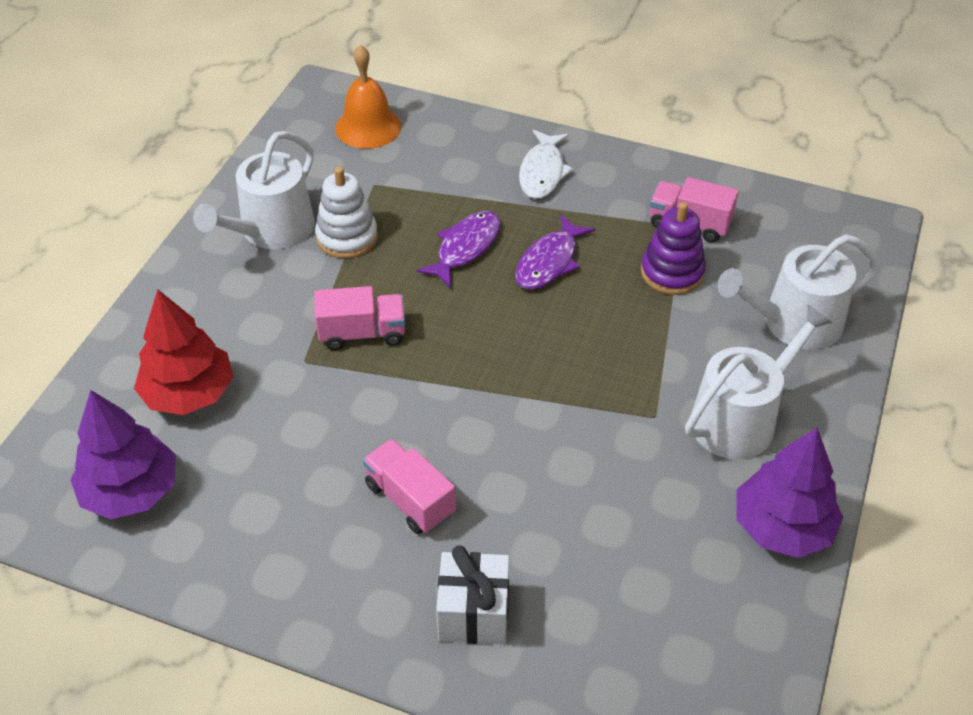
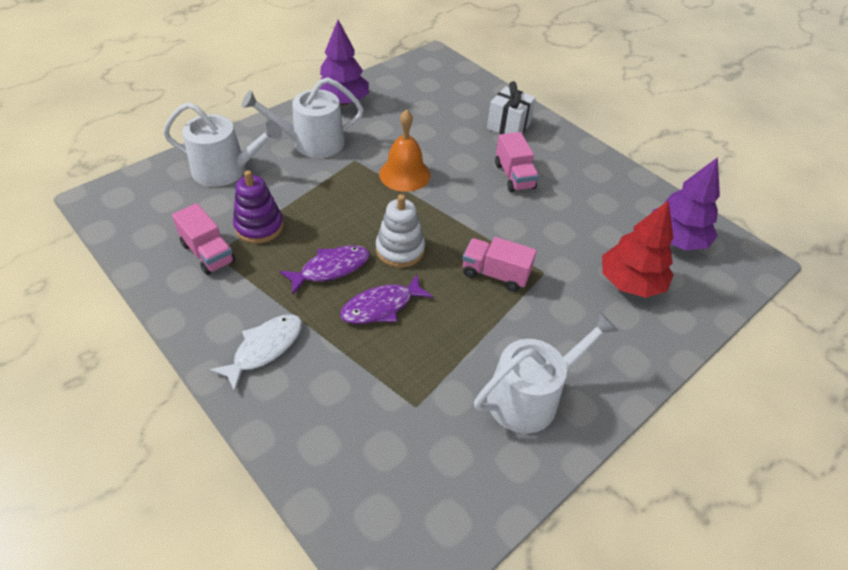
camera: 155 degrees left, 0 degrees up
(347, 237) = (468, 359): white stacking toy -> white stacking toy (400, 250)
(368, 127) = (379, 489): orange bell -> orange bell (404, 174)

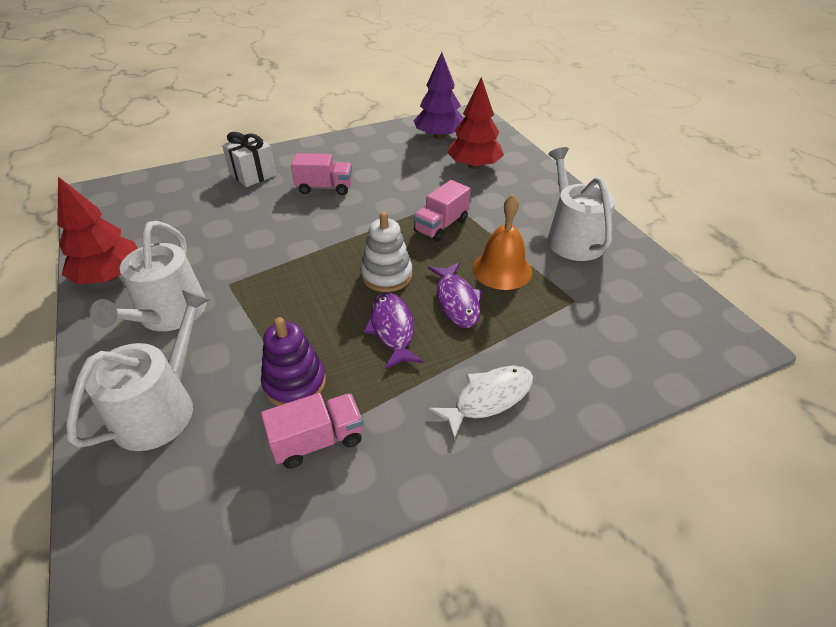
camera: 70 degrees left, 5 degrees down
(264, 349) = (488, 398): white fish -> white fish turned 90 degrees clockwise
(343, 102) = (110, 276): purple tree -> red tree
(404, 174) = (278, 252): orange bell -> orange bell (502, 270)

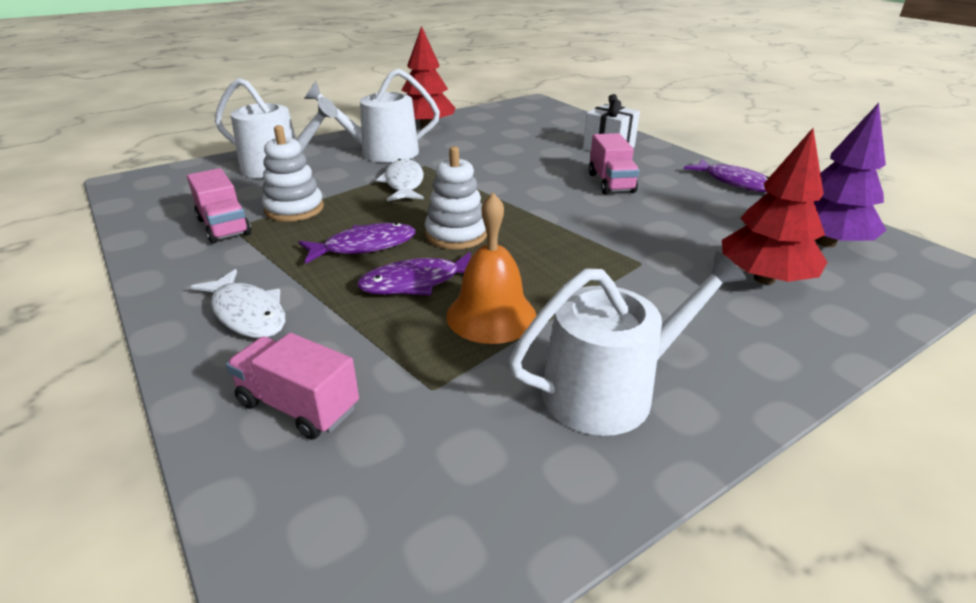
camera: 80 degrees right, 10 degrees down
(267, 300) = (404, 183): none -> white fish
(295, 383) = (294, 209): purple stacking toy -> white stacking toy
(348, 140) = (735, 182): none -> purple fish
(441, 225) = (575, 261): pink truck -> pink truck (298, 406)

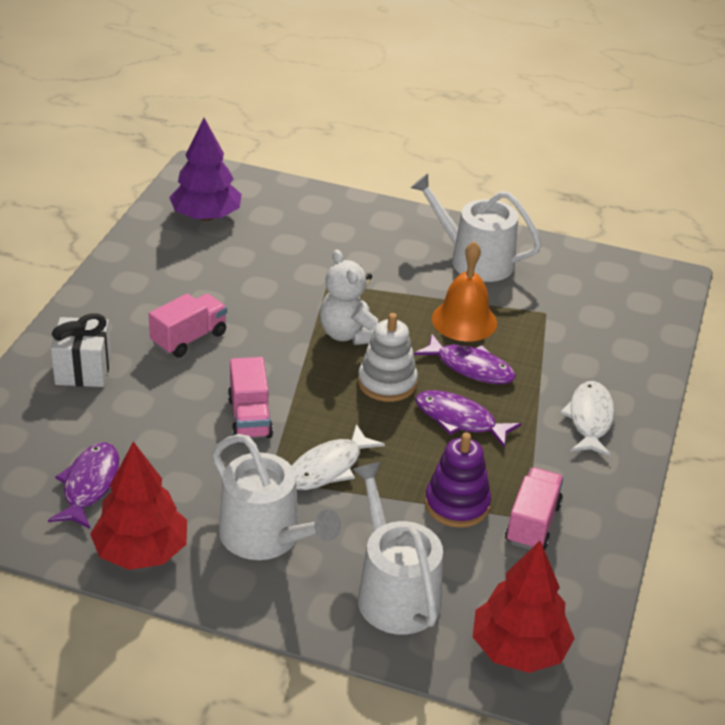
camera: 130 degrees left, 5 degrees up
(294, 209) = (457, 504): white stacking toy -> purple stacking toy
(298, 406) = (612, 348): pink truck -> pink truck (250, 417)
(544, 243) = (349, 334): none -> white teddy bear
(735, 182) = (116, 272): purple fish -> purple fish (89, 485)
(764, 278) = (293, 233): red tree -> red tree (519, 649)

